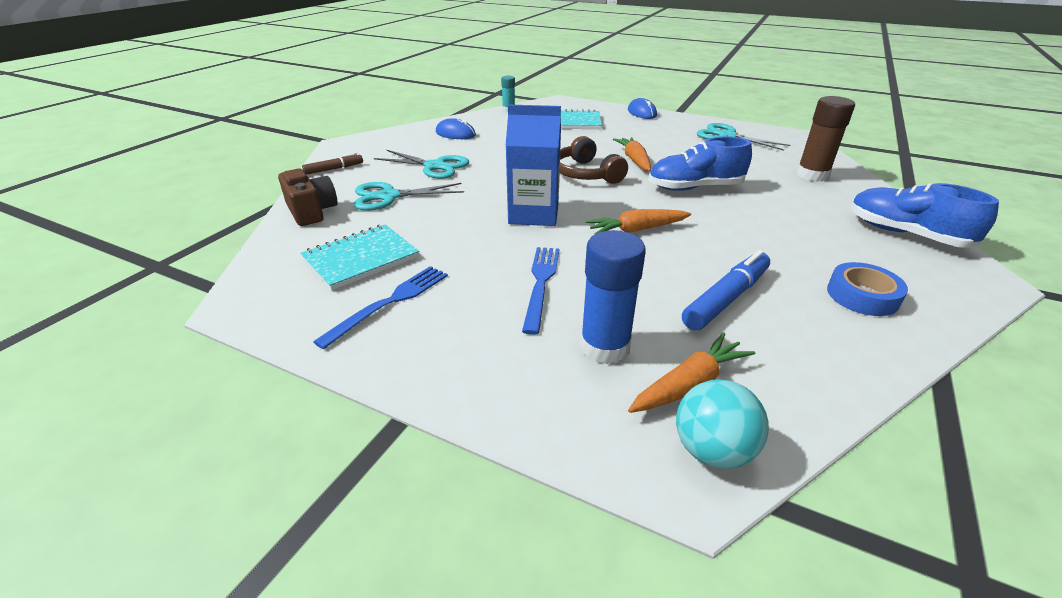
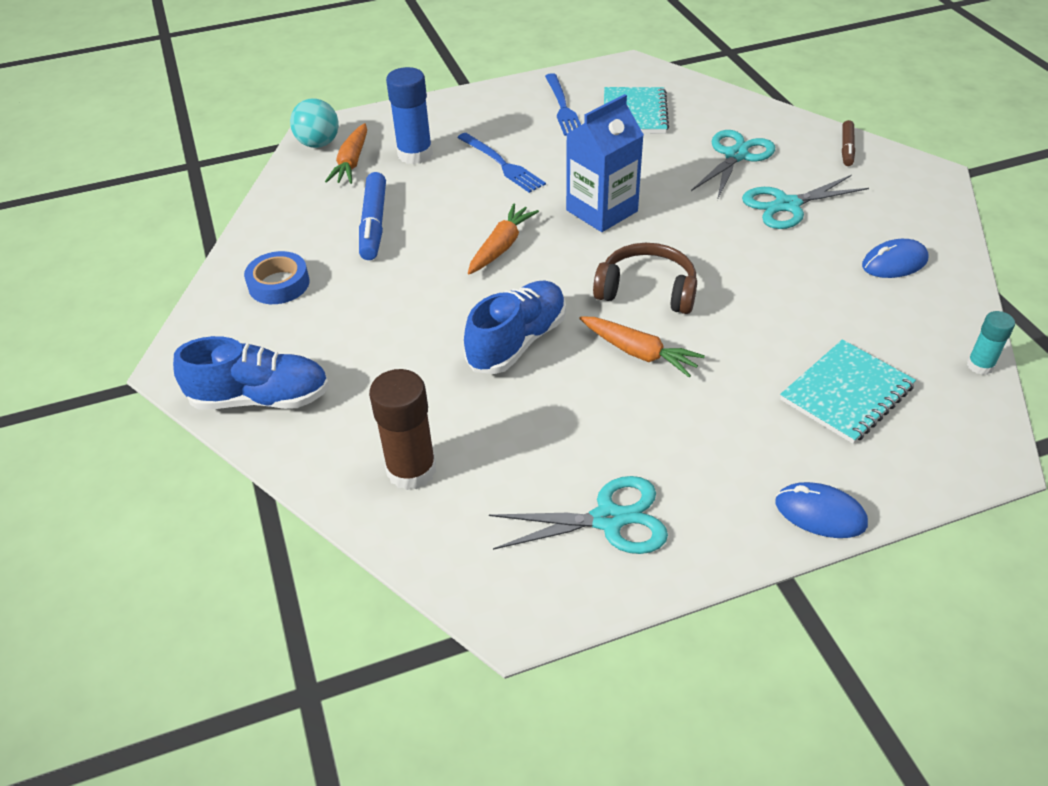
camera: 135 degrees right, 10 degrees up
(311, 211) = (748, 114): brown camera -> none

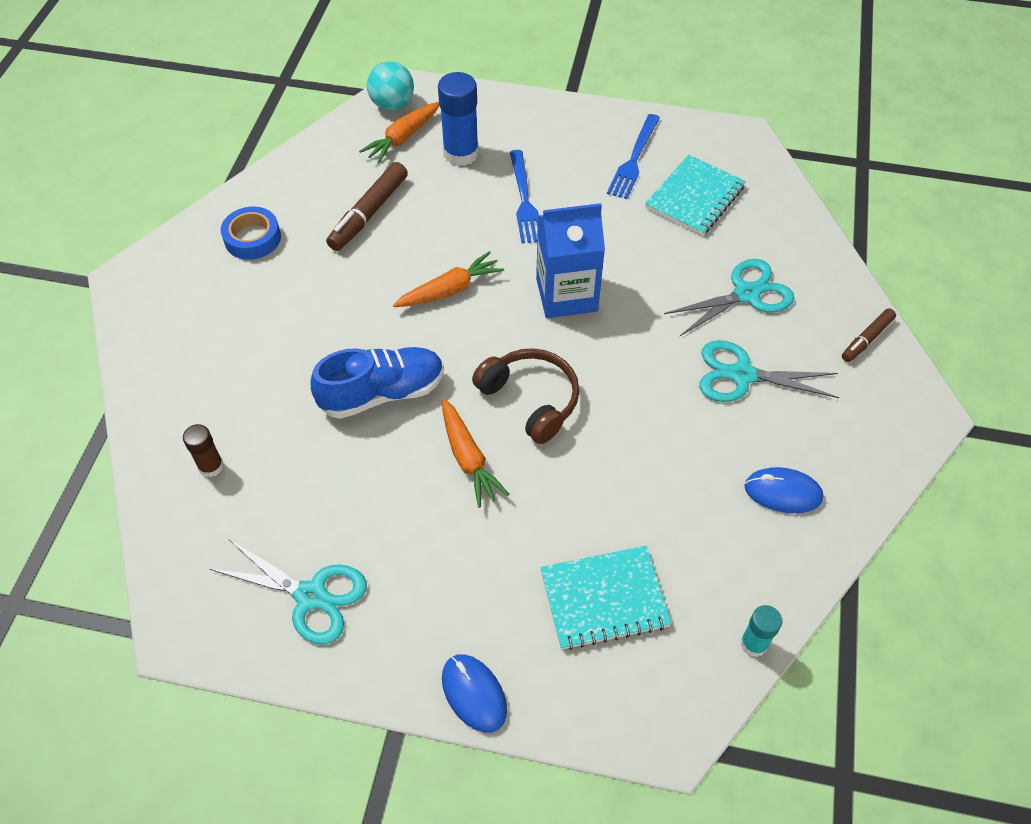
camera: 30 degrees right, 10 degrees up
(260, 398) = (160, 341): blue shoe -> none
(374, 224) = (369, 213): blue marker -> brown marker
(411, 470) = (211, 466): brown glue stick -> brown glue stick, size x0.56

